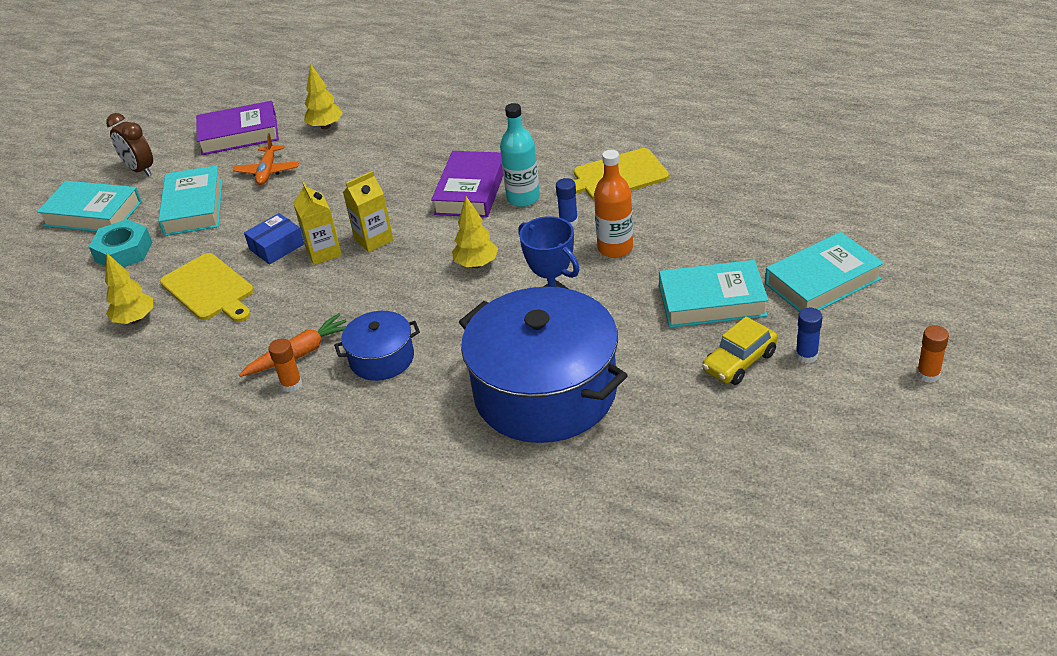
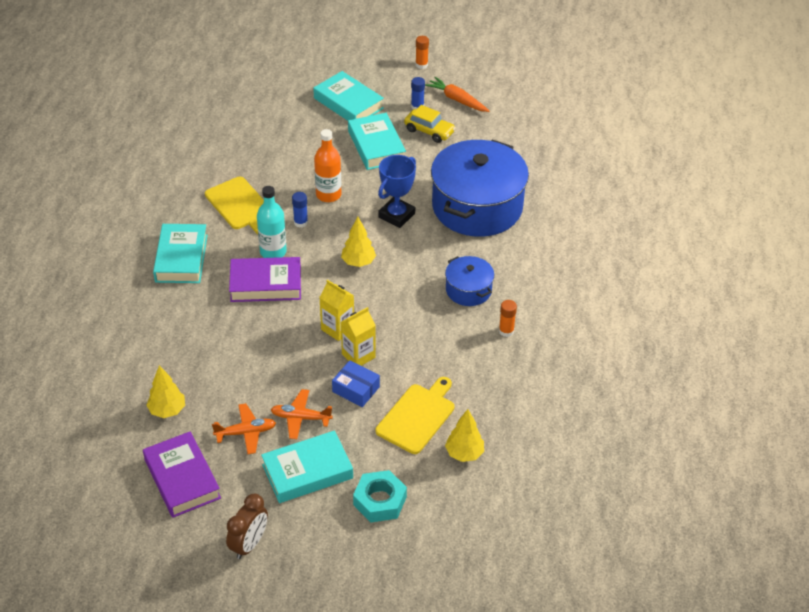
camera: 110 degrees left, 5 degrees up
(93, 213) = (327, 554): turquoise book -> turquoise book (181, 258)
(263, 206) = (301, 418): none -> orange plane
(299, 354) = (475, 336): orange carrot -> orange carrot (457, 100)

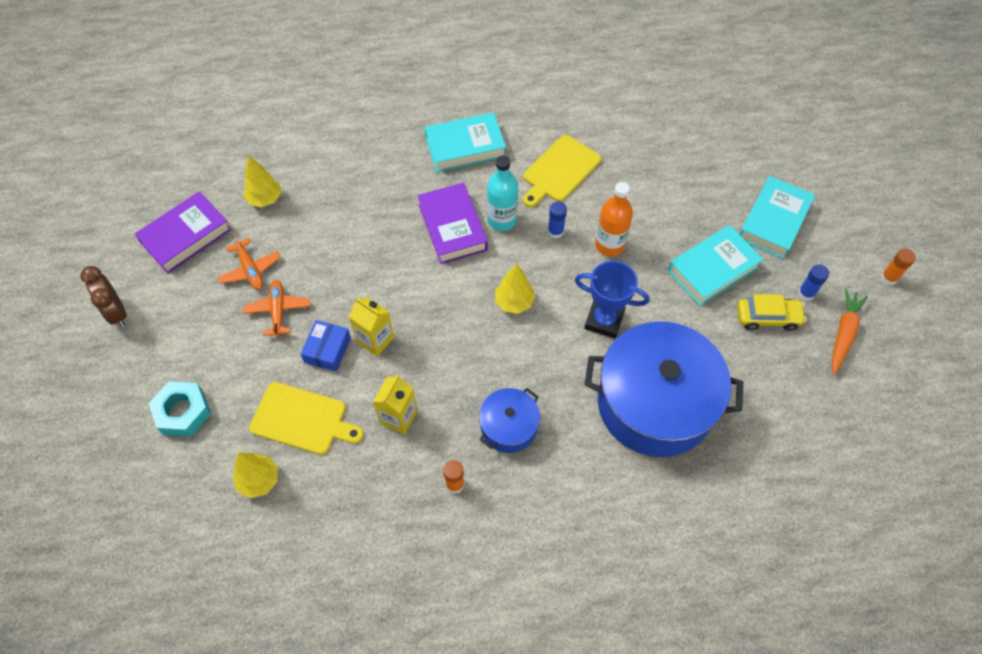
camera: 75 degrees right, 15 degrees up
(249, 544) = (117, 312): brown clock -> brown clock turned 45 degrees clockwise
(307, 471) = (210, 336): turquoise book -> none
(337, 328) = (409, 309): yellow carton -> yellow carton (398, 417)
(429, 131) = (767, 317): yellow car -> yellow car turned 105 degrees counterclockwise

